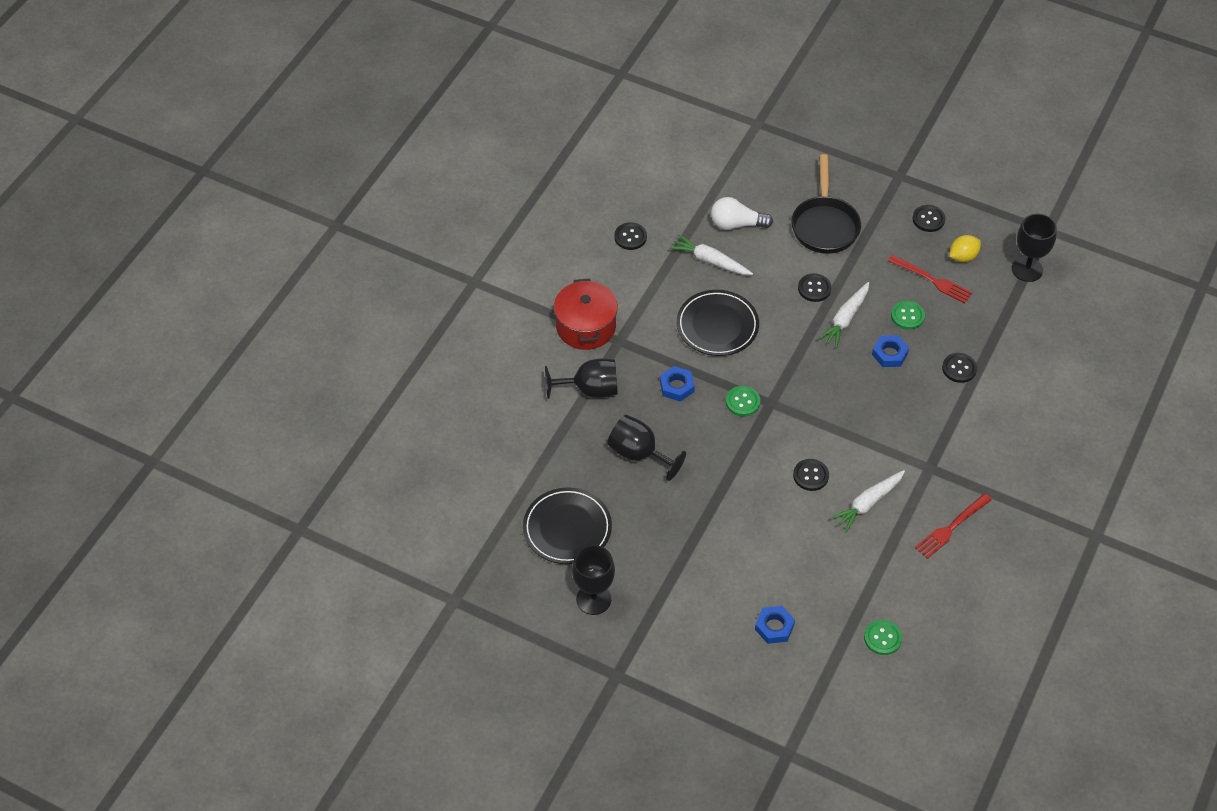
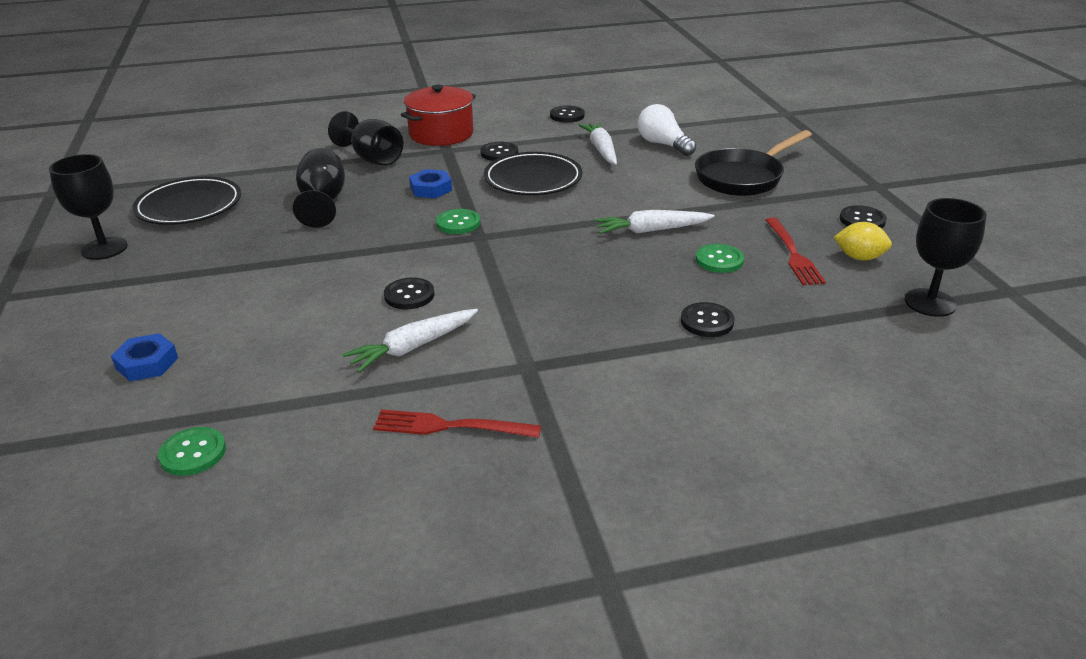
camera: 50 degrees right, 20 degrees down
(814, 288) = (659, 202): black button -> black button (499, 153)
(868, 503) = (413, 347): white carrot -> white carrot turned 45 degrees counterclockwise
(889, 354) = (650, 271): blue nut -> none

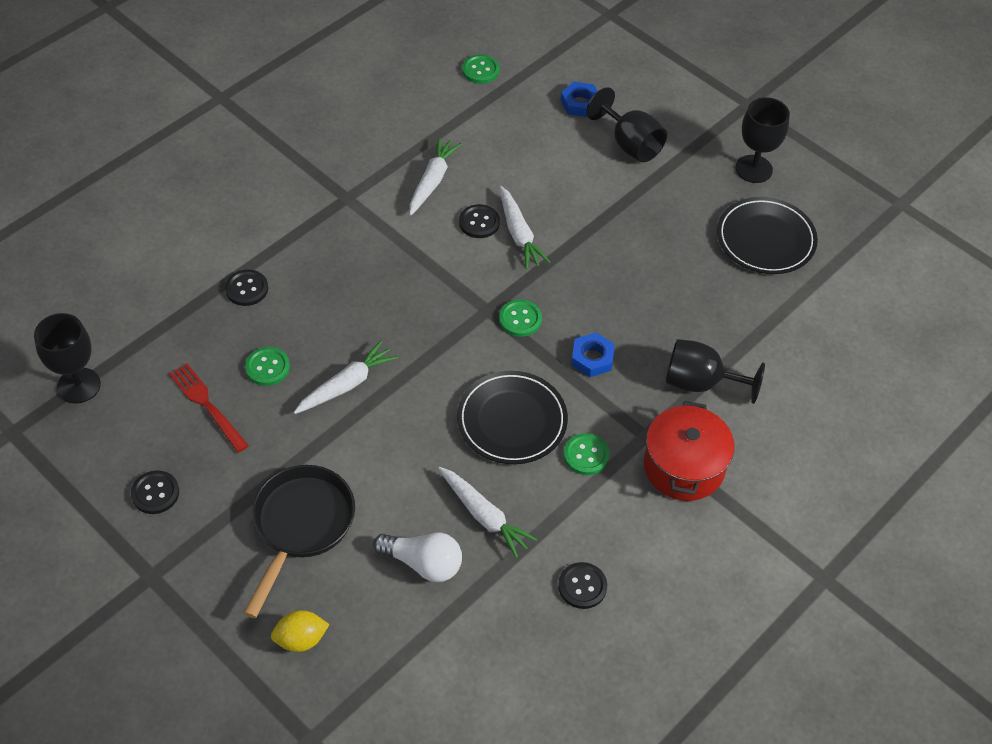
camera: 145 degrees right, 20 degrees up
(323, 203) = (663, 294): black goblet -> black goblet (630, 144)
(383, 274) = (519, 234): none -> white carrot
(449, 426) = (359, 139): red fork -> none
(499, 153) = (586, 455): black button -> green button
(859, 257) = (147, 425): yellow lemon -> yellow lemon (301, 639)

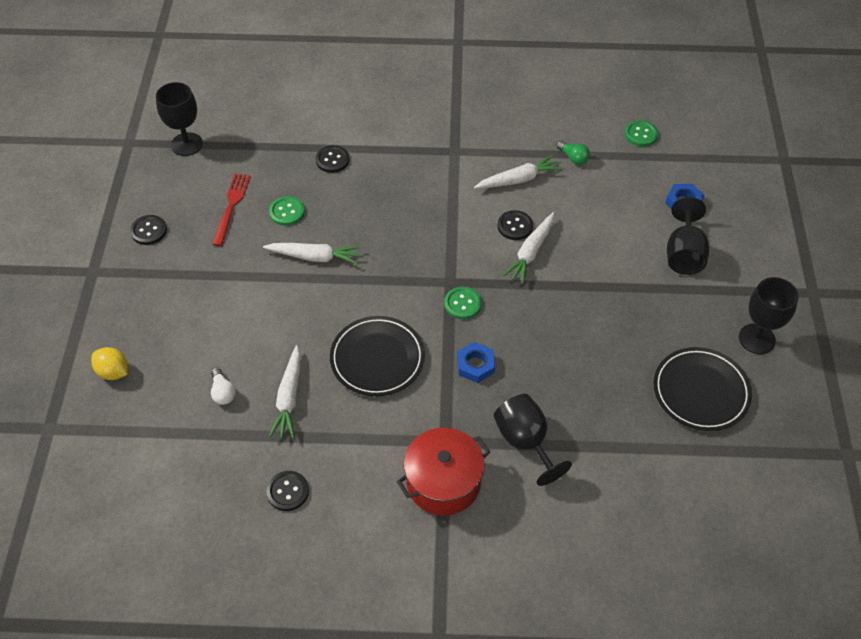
camera: 50 degrees right, 0 degrees up
(301, 526) = (191, 312): black pan -> none
(423, 563) = (223, 392): white light bulb -> white light bulb, size x0.61
(452, 129) = (573, 158): none -> green light bulb
(586, 455) = (393, 419): green button -> none

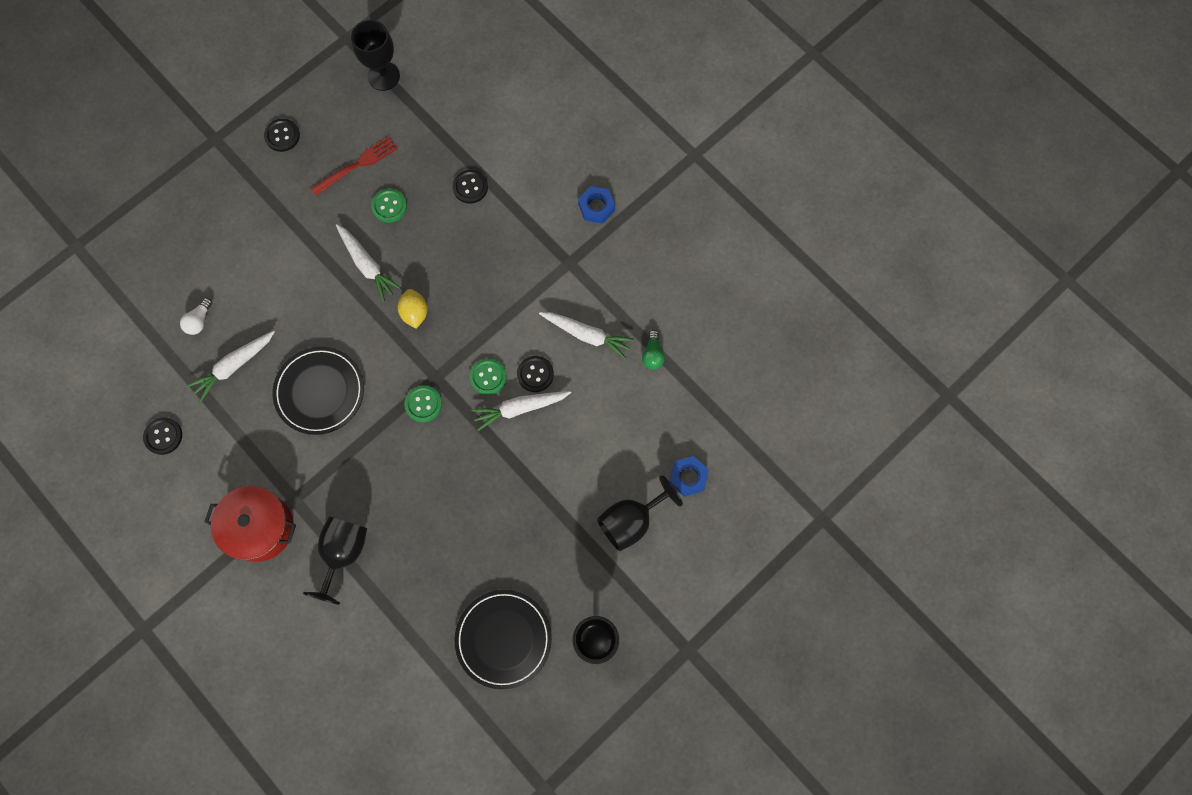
camera: 45 degrees right, 20 degrees up
(113, 372) = (151, 238): yellow lemon -> yellow lemon (415, 313)
(475, 365) = (377, 462): blue nut -> blue nut (596, 207)
(641, 134) = (733, 383): green button -> green button (488, 377)

